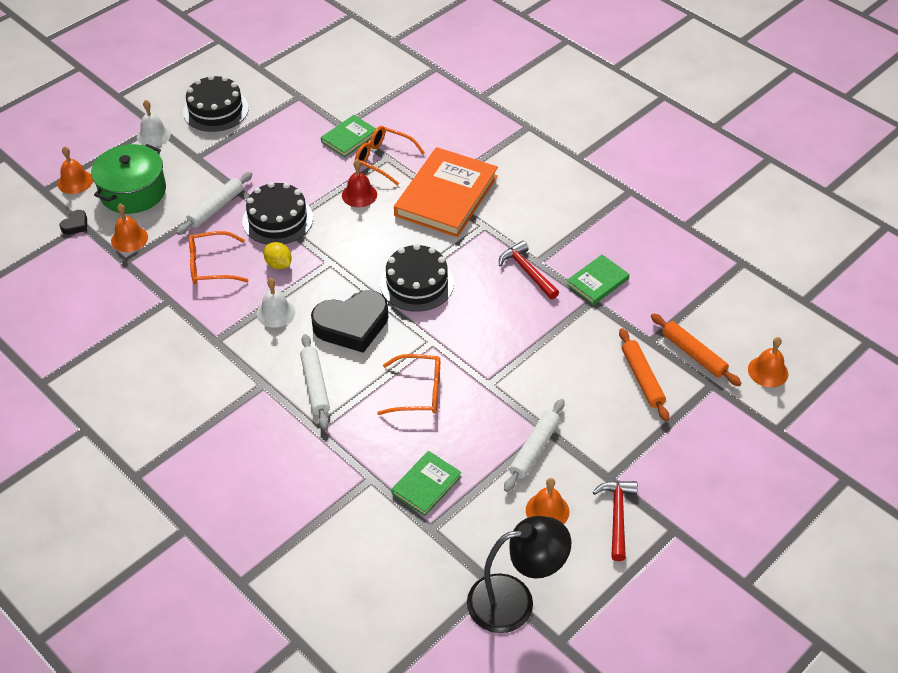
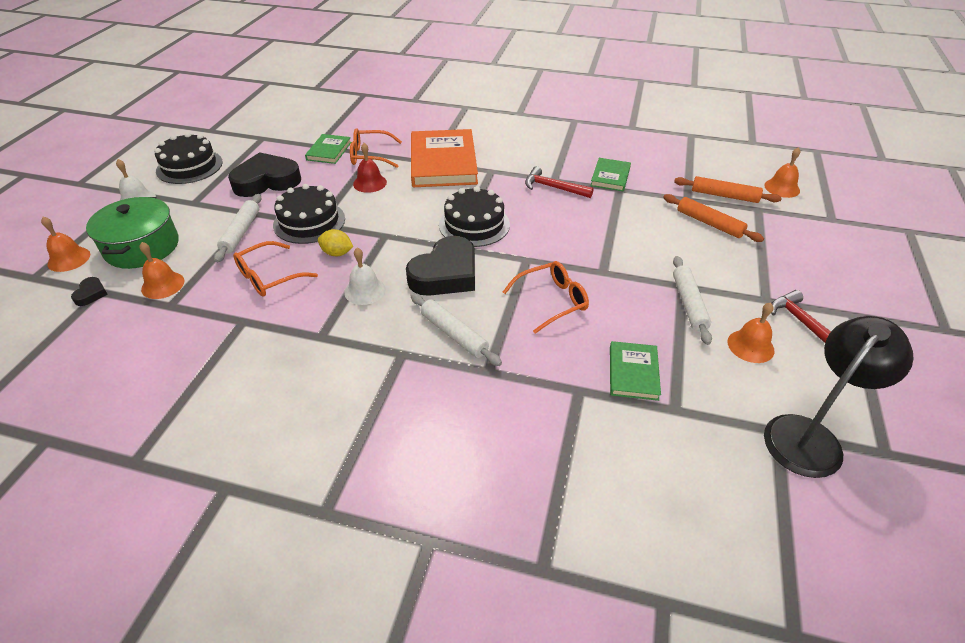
camera: 30 degrees left, 5 degrees down
(270, 155) = (266, 181): none -> black heart

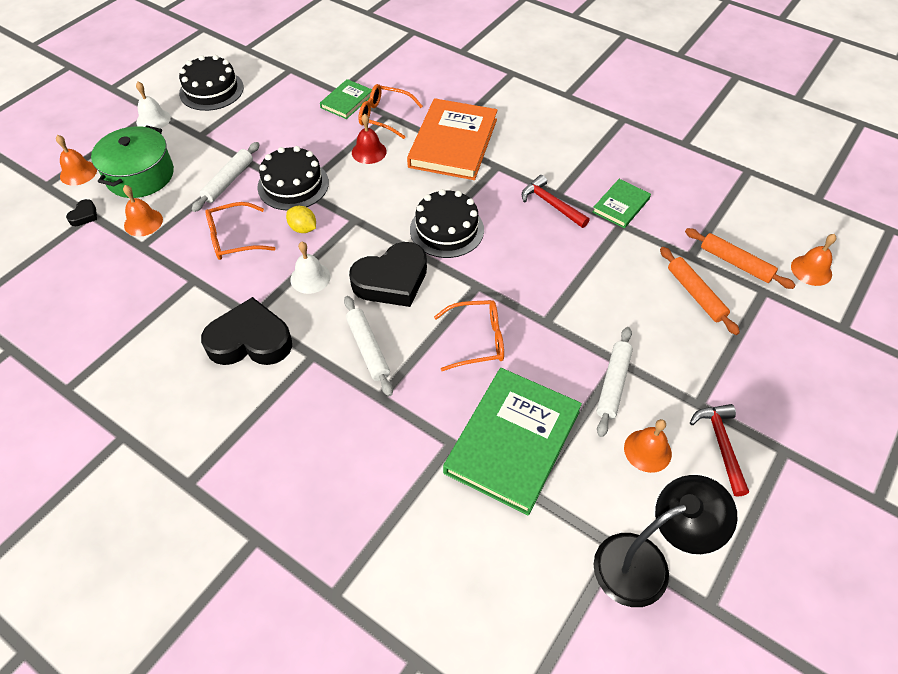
camera: 20 degrees right, 10 degrees up
(266, 181) = (273, 125): black heart -> black heart (250, 340)
(633, 372) = (512, 441): green book -> green book, size x1.97

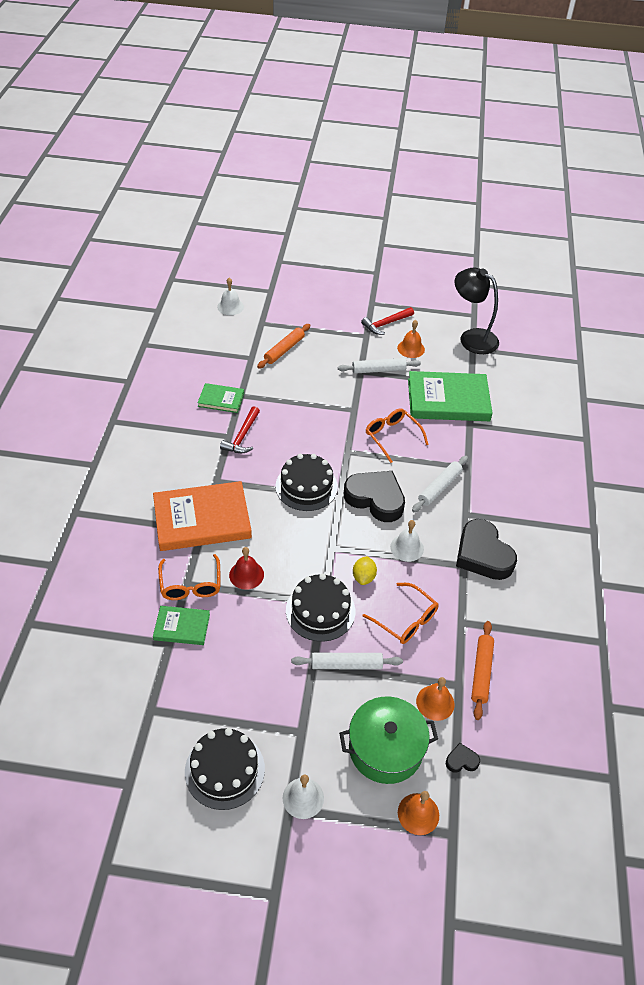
camera: 120 degrees left, 5 degrees down
(736, 263) = (245, 337): orange rolling pin -> orange rolling pin (481, 672)
(811, 270) = (230, 306): orange bell -> white bell

